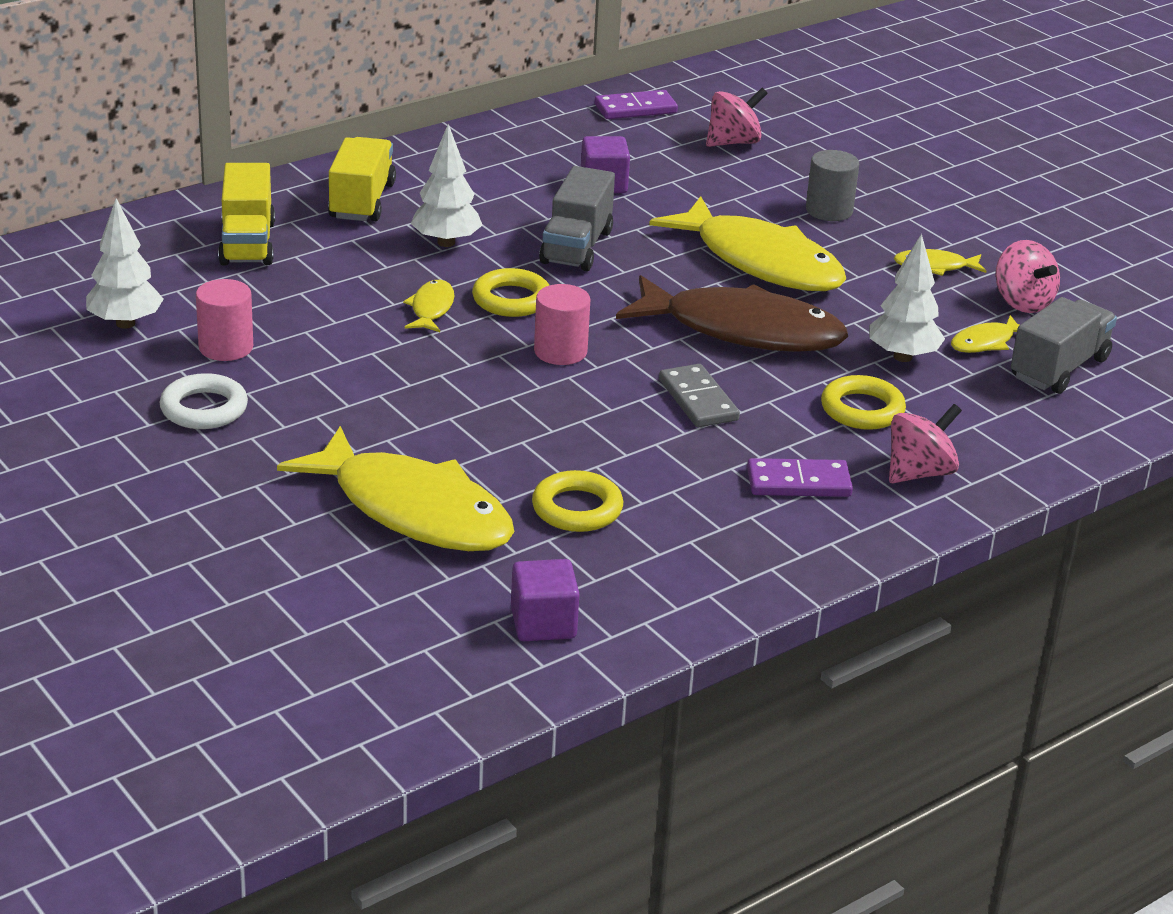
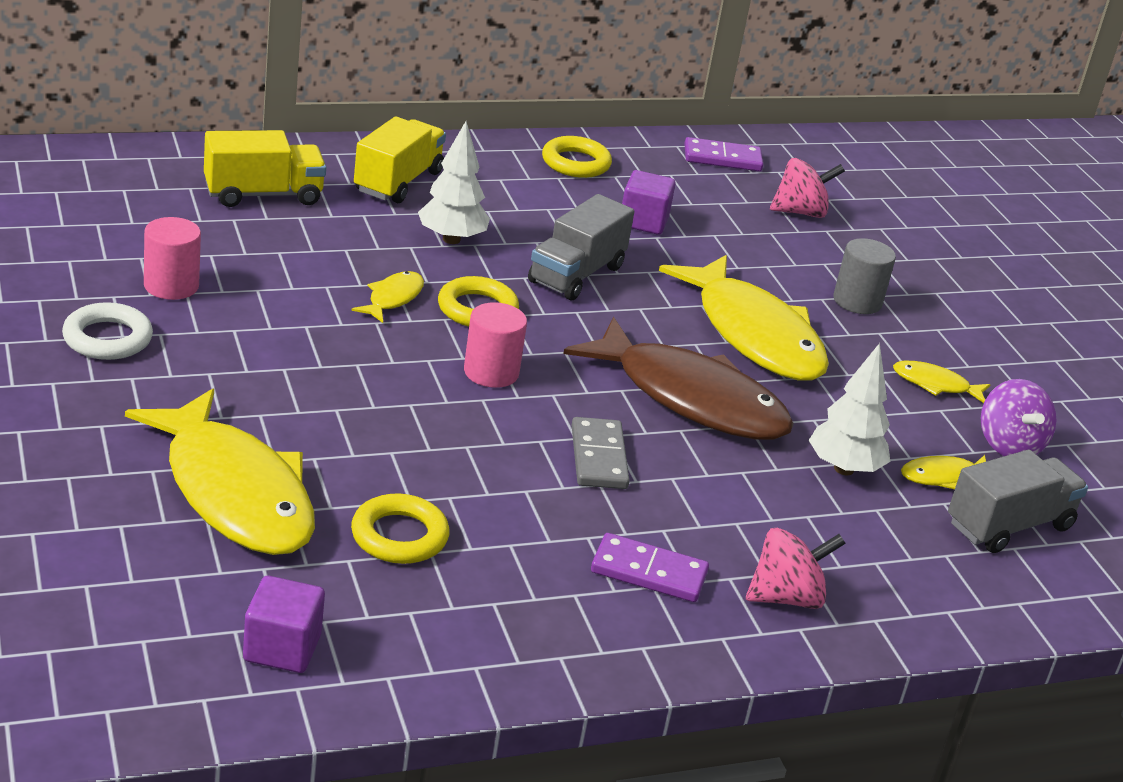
camera: 15 degrees right, 0 degrees up
(125, 323) = (96, 240): white tree -> none
(247, 243) = (263, 194): yellow truck -> yellow truck turned 120 degrees counterclockwise
(862, 409) = (766, 513): yellow ring -> yellow ring (576, 163)
(1022, 302) = (1008, 445): pink spinning top -> purple spinning top

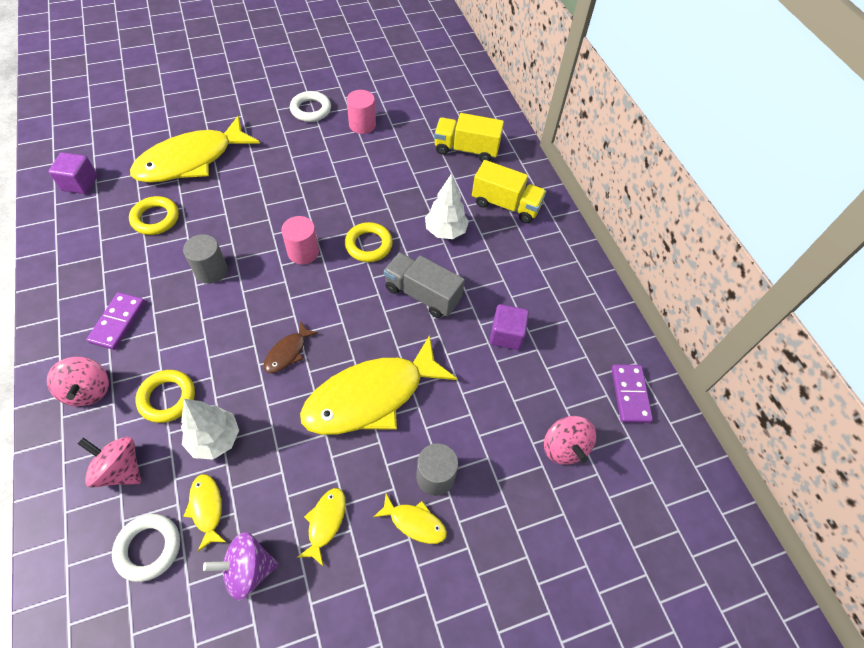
camera: 90 degrees right, 25 degrees up
(263, 194) = (466, 149): yellow truck -> yellow truck turned 120 degrees clockwise
(393, 298) = (371, 207): yellow fish -> yellow fish (414, 522)
(532, 469) = (211, 271): none -> grey cylinder
(576, 163) = (574, 296): yellow ring -> yellow ring (167, 398)
(599, 457) = (223, 302): grey domino -> none
(691, 399) = (288, 352): brown fish -> brown fish, size x0.43
(908, 556) = (120, 469): none -> pink spinning top
(1008, 525) = (149, 548): grey truck -> white ring

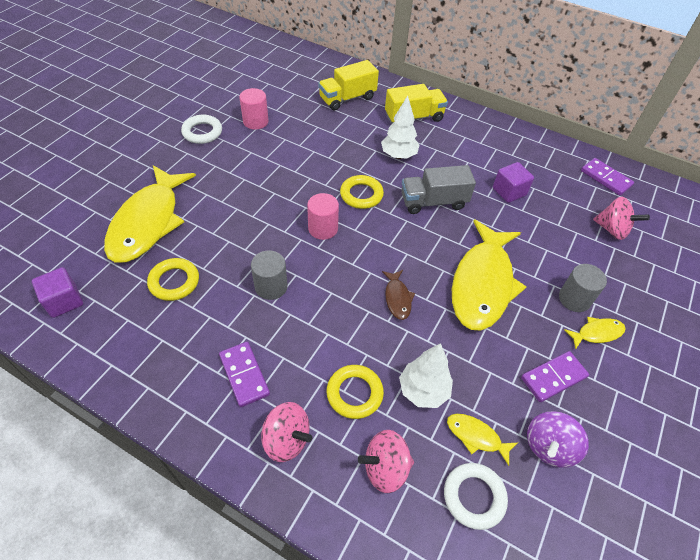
camera: 40 degrees left, 5 degrees down
(325, 522) = (553, 377): yellow fish -> purple domino

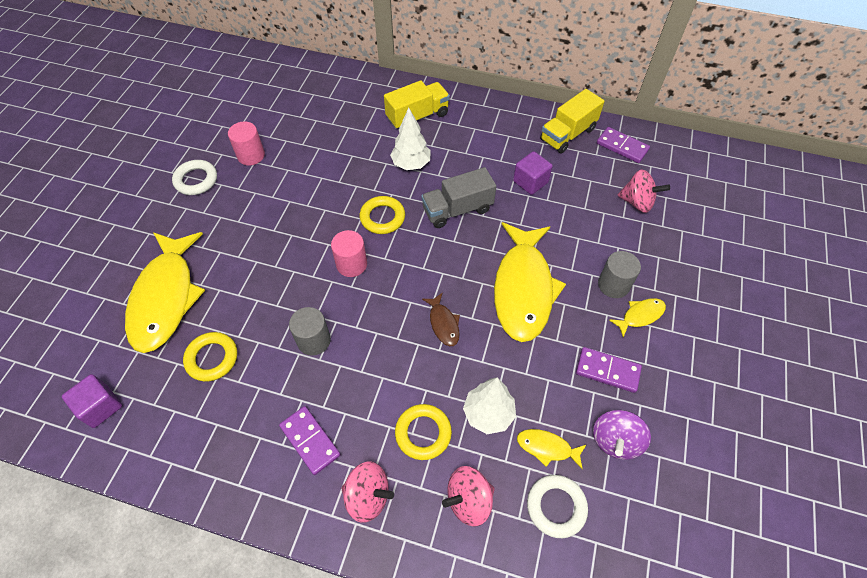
camera: 10 degrees left, 5 degrees up
(347, 98) = (343, 107): yellow truck -> yellow truck (568, 134)
(553, 377) = (607, 371): purple domino -> purple domino turned 60 degrees clockwise

